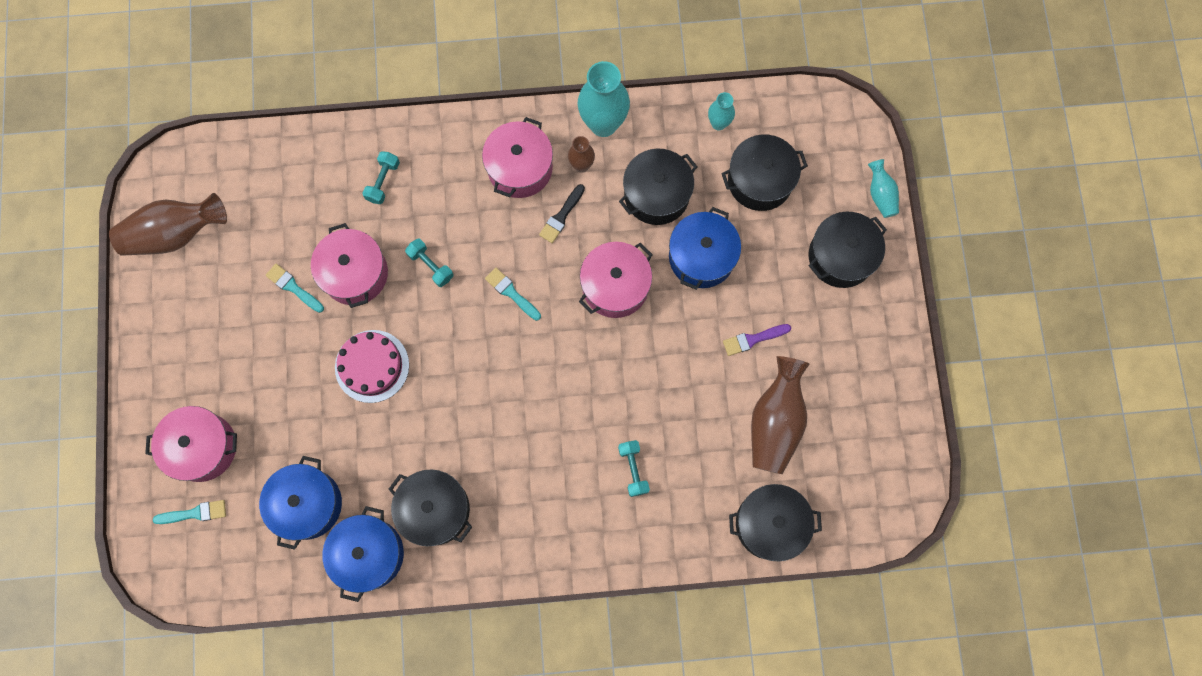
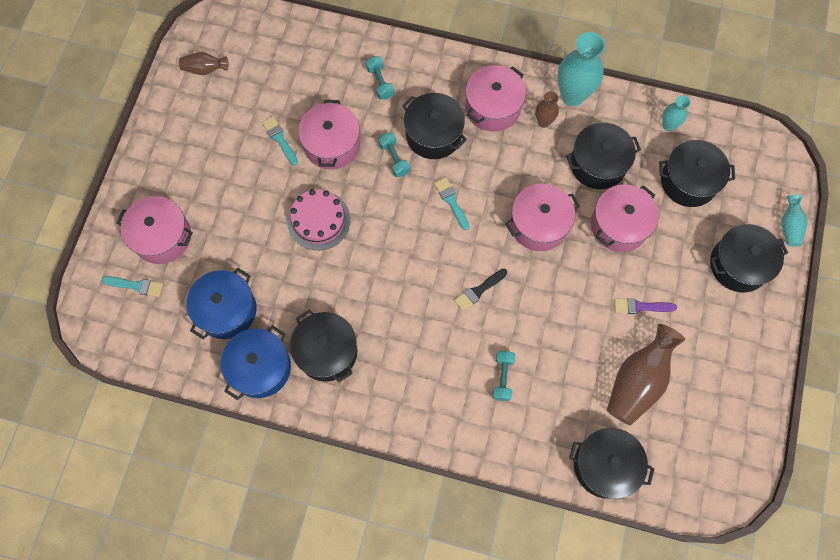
camera: 20 degrees right, 5 degrees down
(175, 234) = (205, 69): brown vase -> brown vase, size x0.52
(383, 181) = (380, 82): turquoise dumbbell -> turquoise dumbbell turned 60 degrees counterclockwise
(465, 222) = (433, 135): none -> black pot
(561, 216) = (513, 155): black brush -> black brush (479, 290)
(701, 257) = (619, 225): blue pot -> pink pot

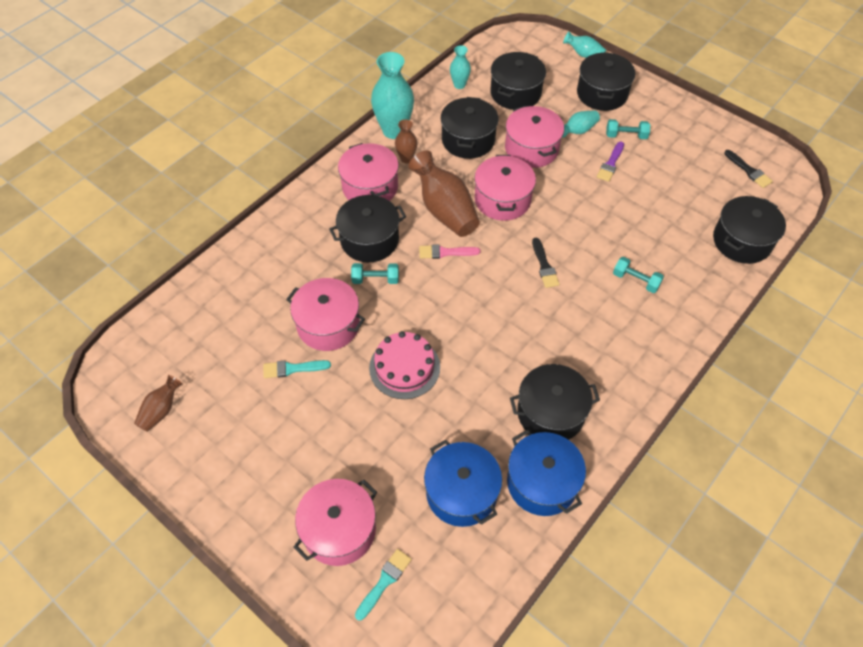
camera: 65 degrees left, 15 degrees down
(380, 82) = (287, 260): turquoise dumbbell -> turquoise dumbbell (626, 136)
(451, 201) = (445, 252): turquoise brush -> pink brush
(637, 381) = (675, 191): brown vase -> brown vase (445, 210)
(669, 260) = (578, 131): none -> turquoise vase
(709, 448) = (749, 171): none -> black brush

